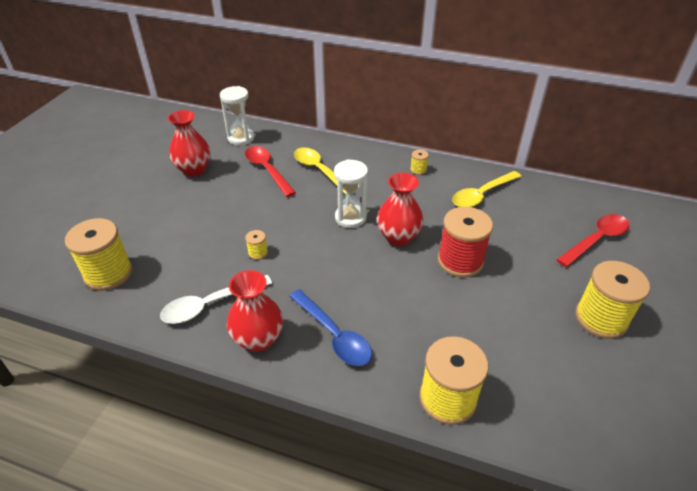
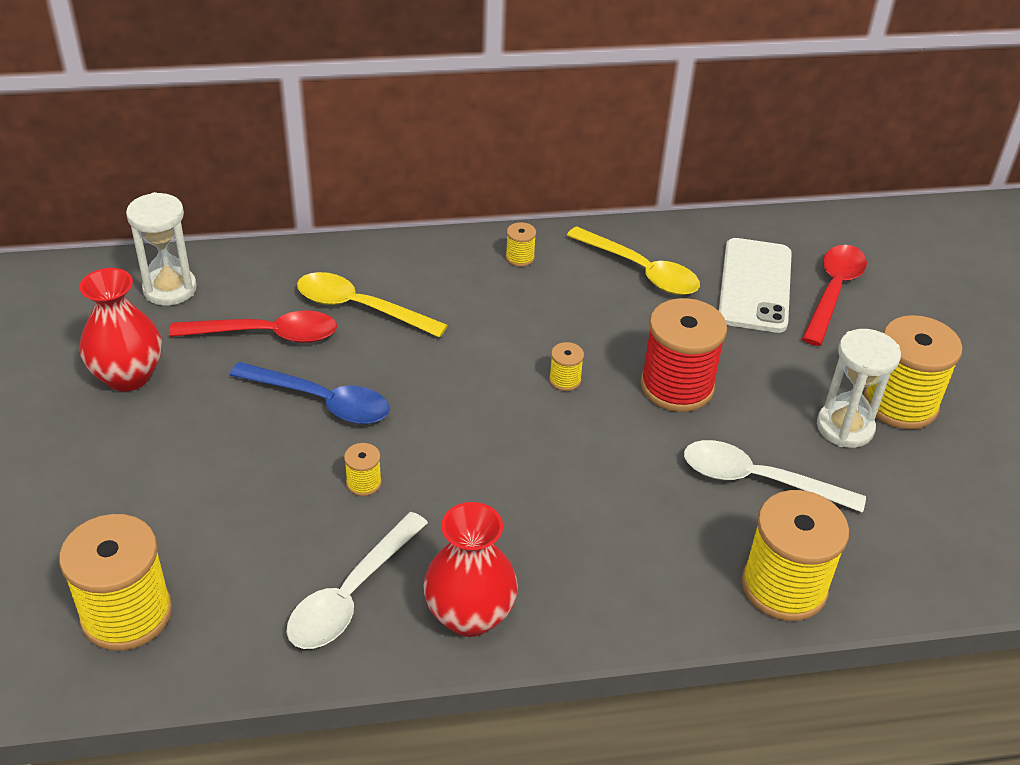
camera: 30 degrees left, 0 degrees up
(267, 170) = (267, 334): red spoon -> red spoon turned 150 degrees clockwise
(334, 335) = (576, 563): blue spoon -> blue spoon (321, 401)
(350, 218) = (470, 373): white hourglass -> white hourglass (845, 427)
(398, 237) = (565, 380): red vase -> yellow spool
(474, 330) = (758, 480): none -> white spoon
(482, 195) = (641, 271): yellow spoon -> yellow spoon turned 75 degrees counterclockwise
(546, 222) = (755, 285): none -> white phone

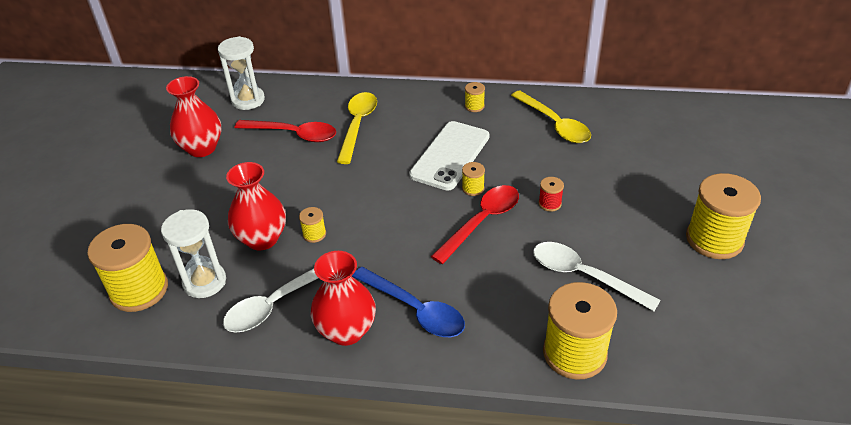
camera: 20 degrees right, 0 degrees up
(287, 503) = (262, 239): none -> red vase
(321, 401) = (309, 179): blue spoon -> blue spoon (415, 310)
(360, 308) = (357, 125): yellow spoon -> yellow spoon turned 60 degrees clockwise
(677, 386) = (549, 203): red spool -> red spool, size x0.44
(755, 285) = (633, 143): white phone -> white phone (450, 155)
(833, 292) = (691, 155): red spoon -> red spoon (482, 222)
(845, 427) = (664, 250): white hourglass -> white hourglass (204, 282)

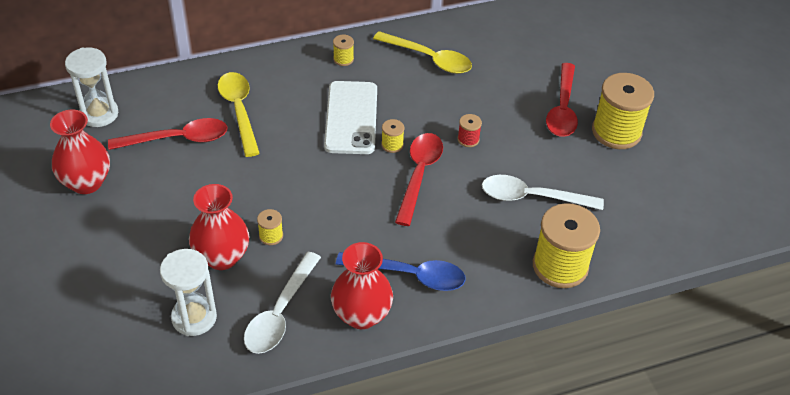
camera: 30 degrees left, 5 degrees up
(139, 290) = (132, 348): yellow spool -> none
(665, 202) = (562, 109): none -> red spoon

